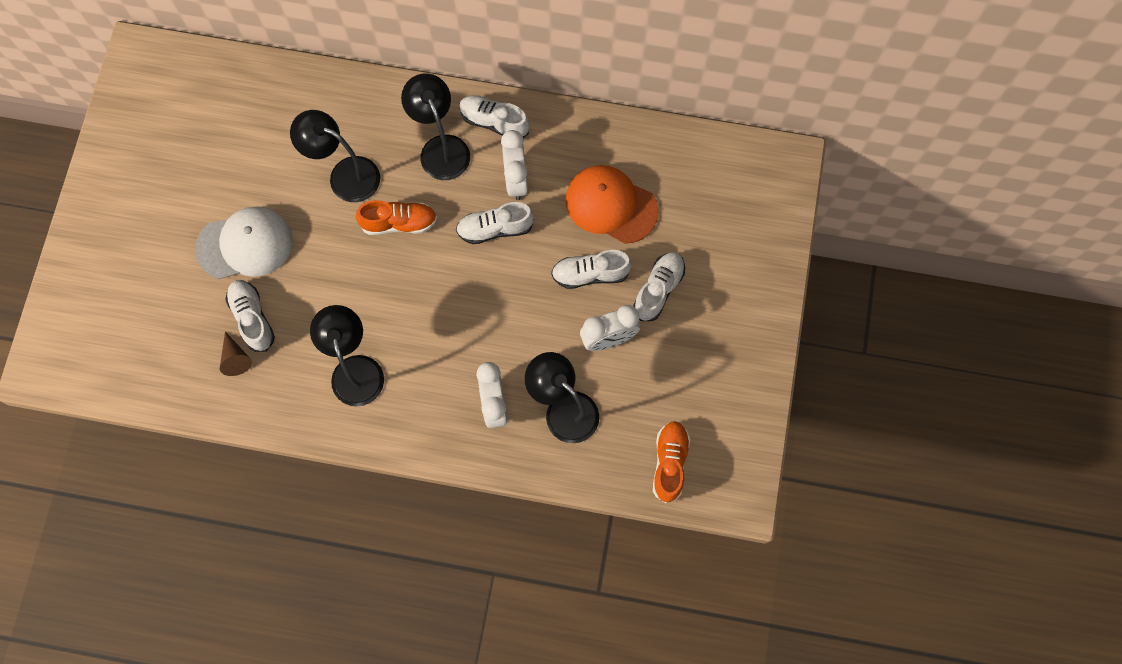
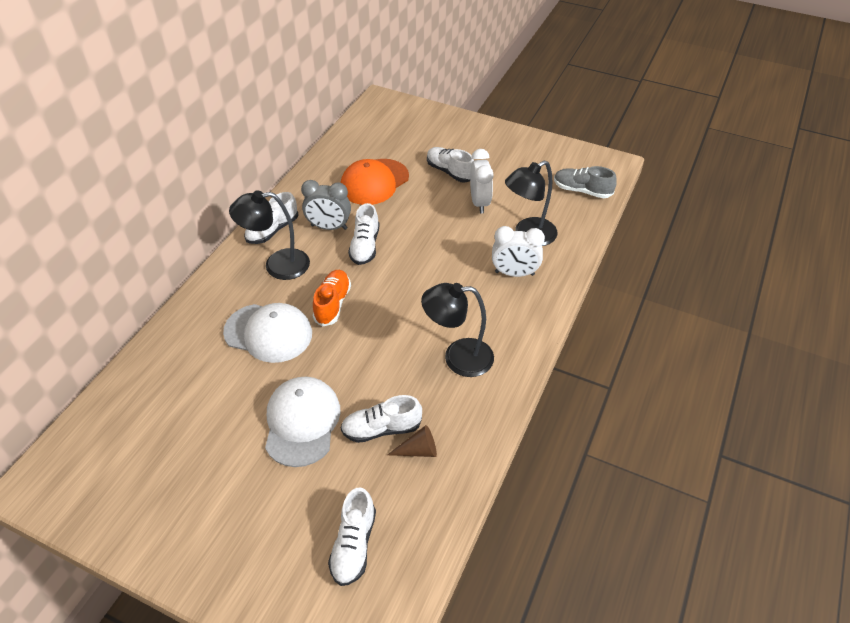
camera: 75 degrees left, 25 degrees down
(345, 175) = (268, 333): black lamp -> white cap
(516, 180) = (329, 227): white clock -> grey clock
(590, 274) = (424, 202): white shoe -> white shoe (353, 545)
(669, 463) = (582, 190): orange shoe -> grey shoe

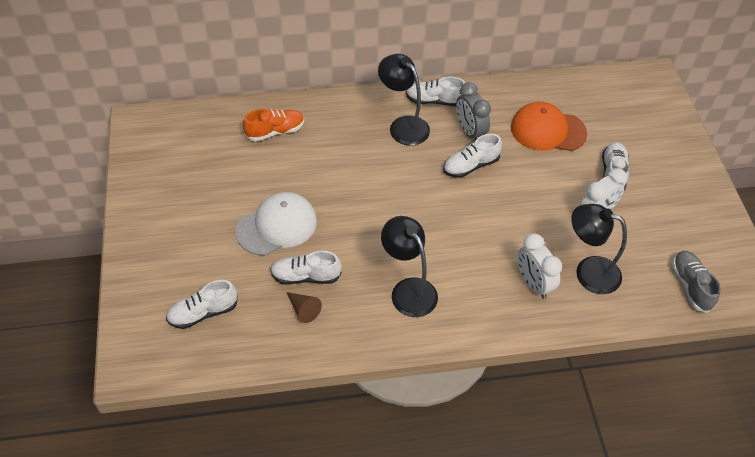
camera: 55 degrees right, 5 degrees up
(268, 333) = (337, 160): white cap -> none
(332, 304) = (395, 180): orange shoe -> orange shoe (275, 131)
(381, 429) = (306, 276): white shoe -> white shoe turned 45 degrees counterclockwise

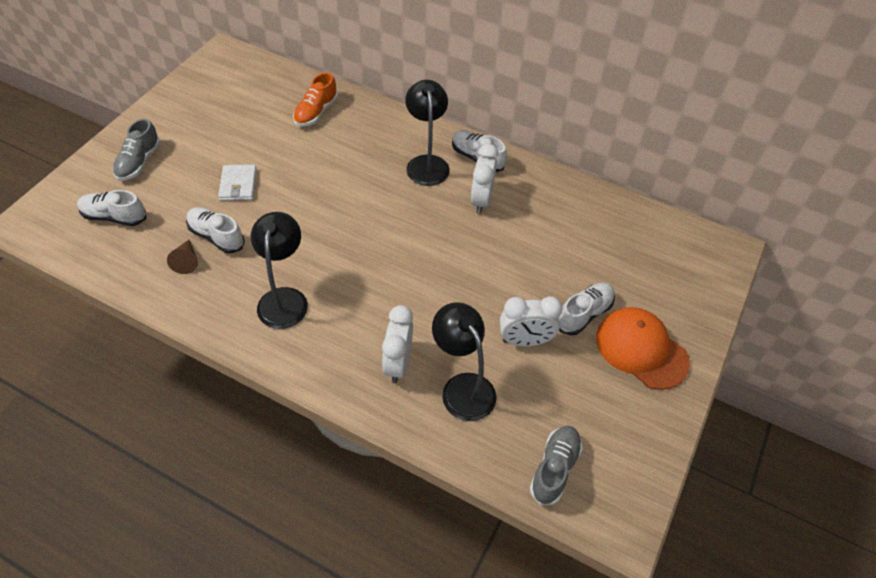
camera: 35 degrees right, 0 degrees up
(171, 257) = (139, 162): none -> grey shoe
(275, 131) = (316, 112): orange shoe -> orange shoe turned 105 degrees clockwise
(277, 226) = (238, 185): white cap -> white wallet
(469, 132) = (481, 200): grey clock -> white clock
(470, 166) = (451, 229): white shoe -> none
(547, 130) = (558, 239): orange cap -> orange cap (641, 349)

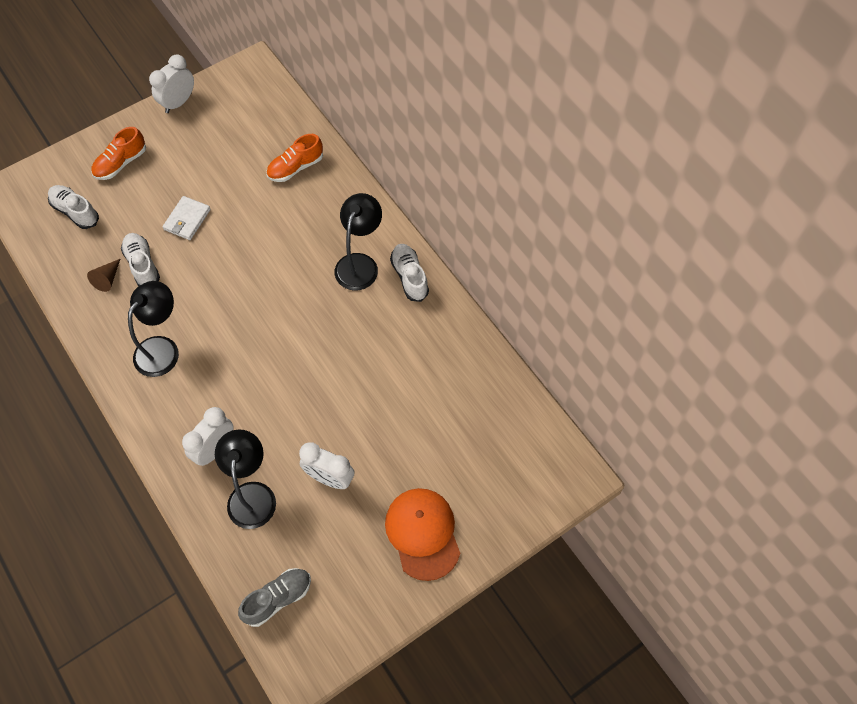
camera: 30 degrees right, 10 degrees up
(139, 162) = (121, 163): grey shoe -> orange shoe
(481, 200) = (383, 324): white clock -> white clock (178, 102)
(584, 314) = (397, 477): white shoe -> none

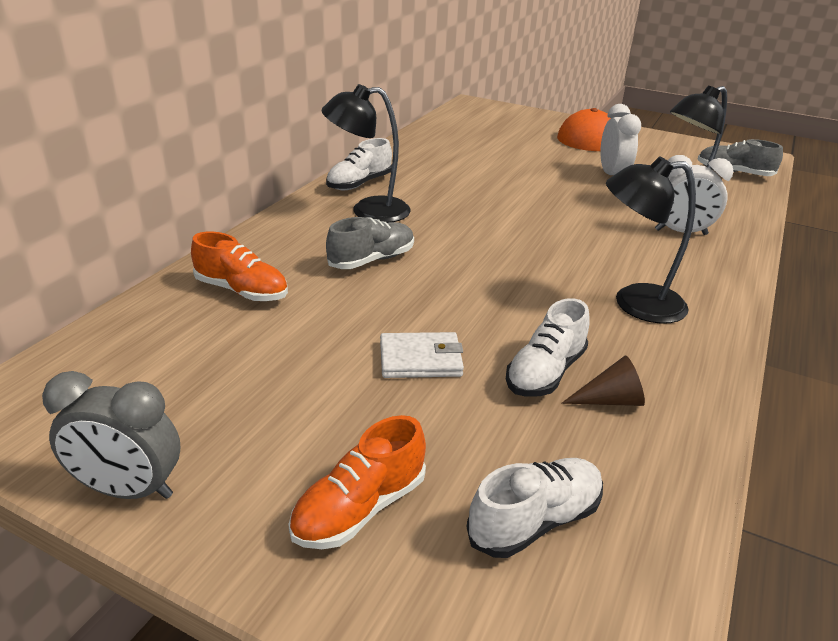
camera: 120 degrees left, 30 degrees down
(75, 212) = (535, 521): white shoe -> white shoe turned 135 degrees counterclockwise
(121, 163) = (359, 508): orange shoe -> orange shoe turned 120 degrees clockwise
(178, 102) = (129, 490): white clock -> grey clock
(292, 238) = (372, 260): none -> grey shoe

